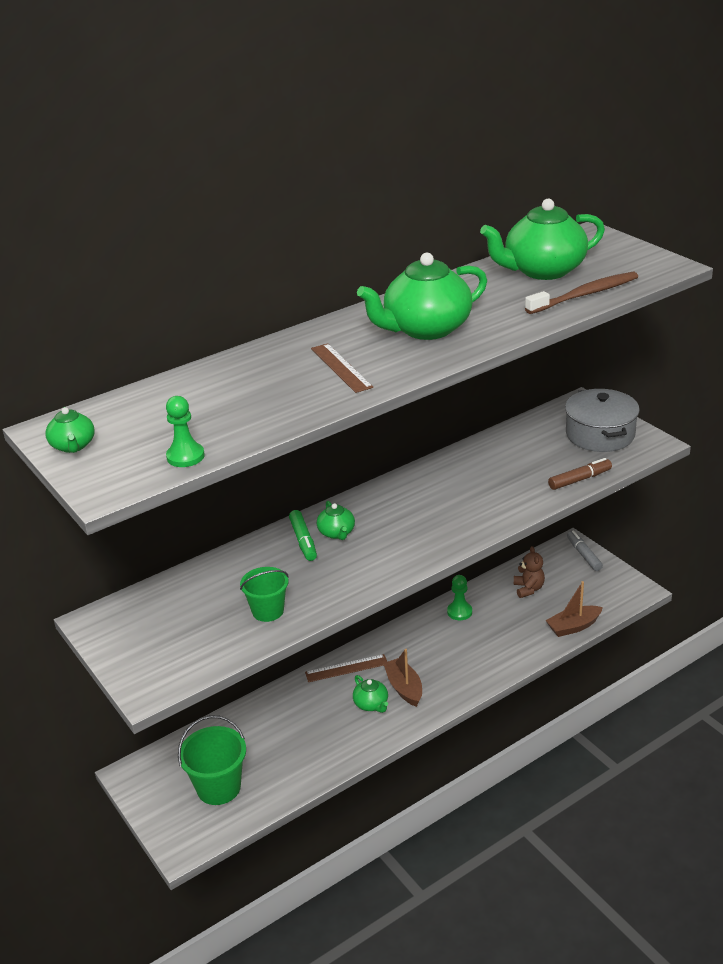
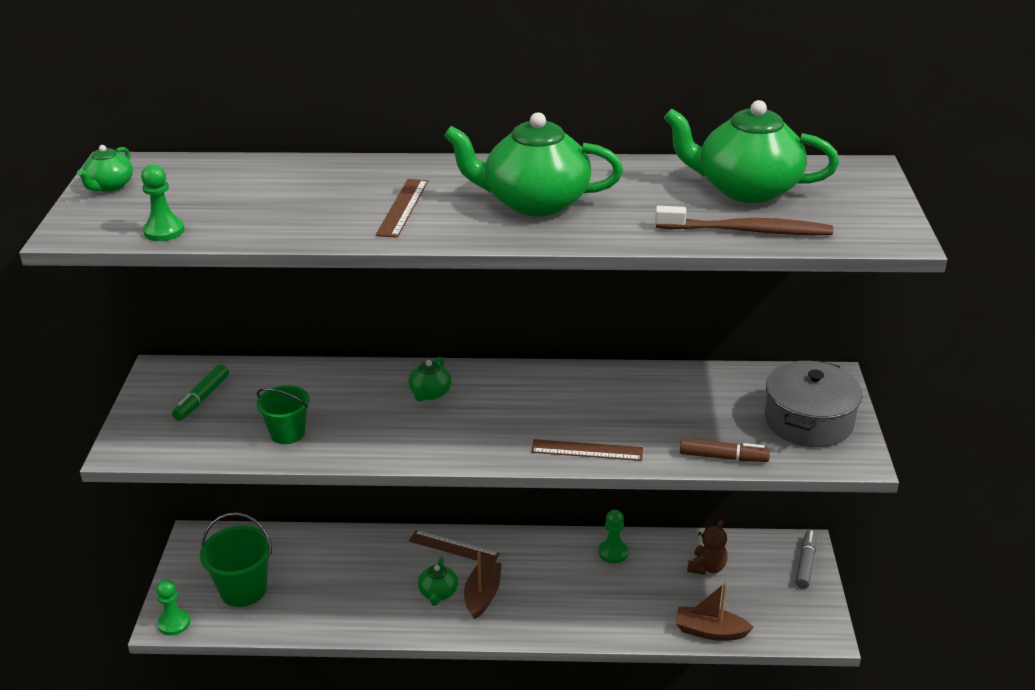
camera: 35 degrees right, 0 degrees up
(190, 844) = (174, 623): none -> green pawn
(303, 540) = (394, 386): green marker -> green marker (202, 398)
(492, 516) = (587, 450): none -> brown ruler

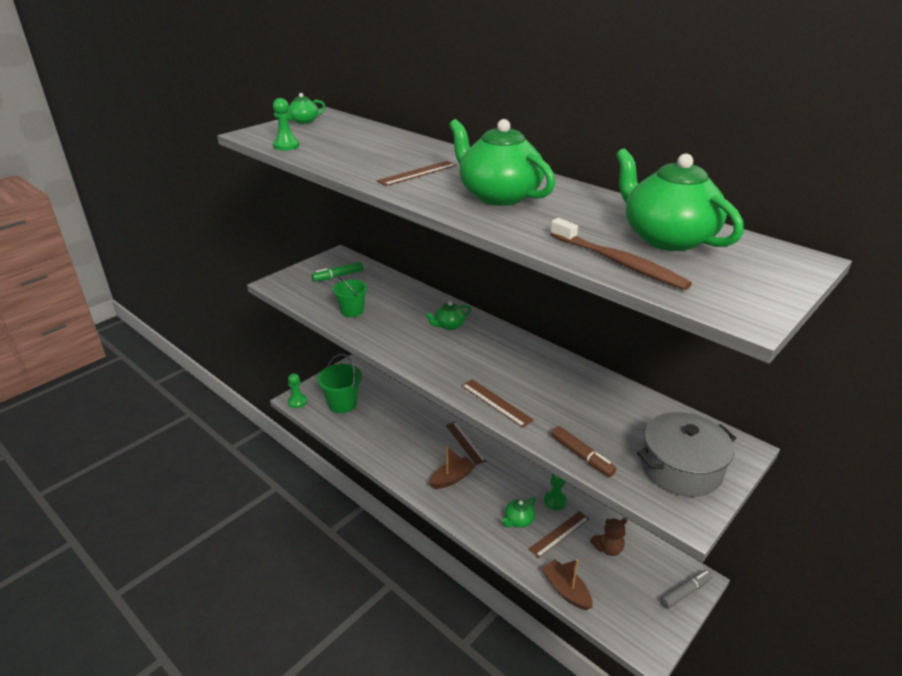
camera: 40 degrees right, 0 degrees up
(438, 593) = (430, 462): green teapot -> green teapot (518, 520)
(650, 582) = (559, 534): none -> brown ruler

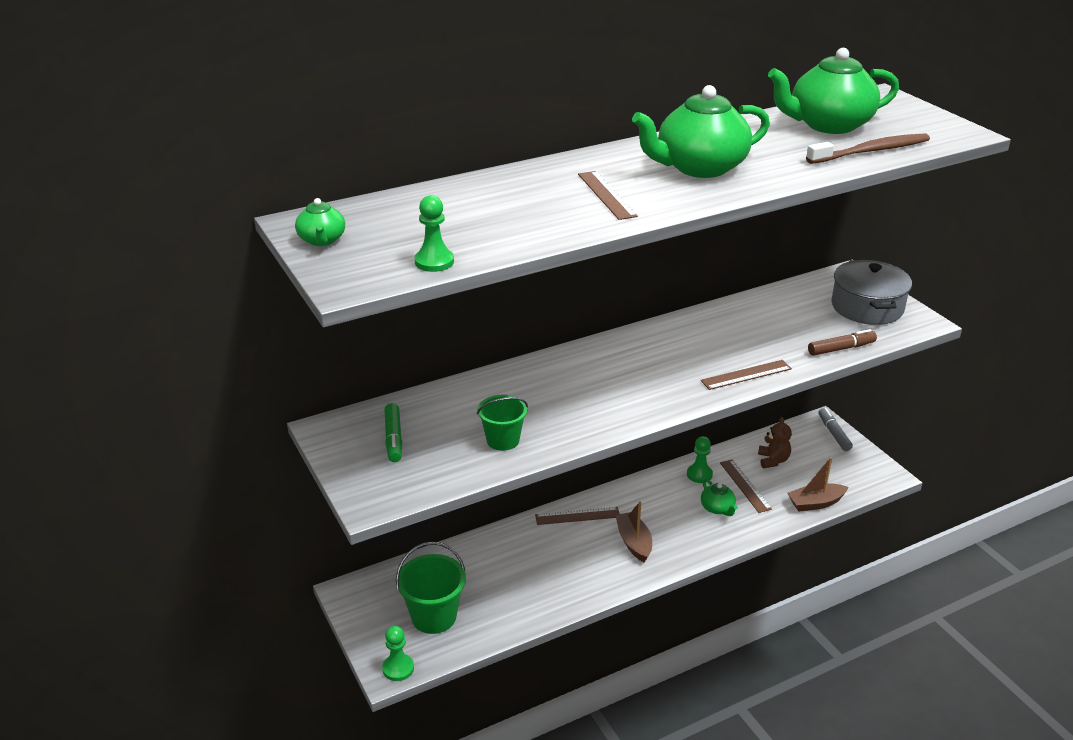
camera: 70 degrees left, 0 degrees up
(449, 325) = (583, 372): green teapot -> none

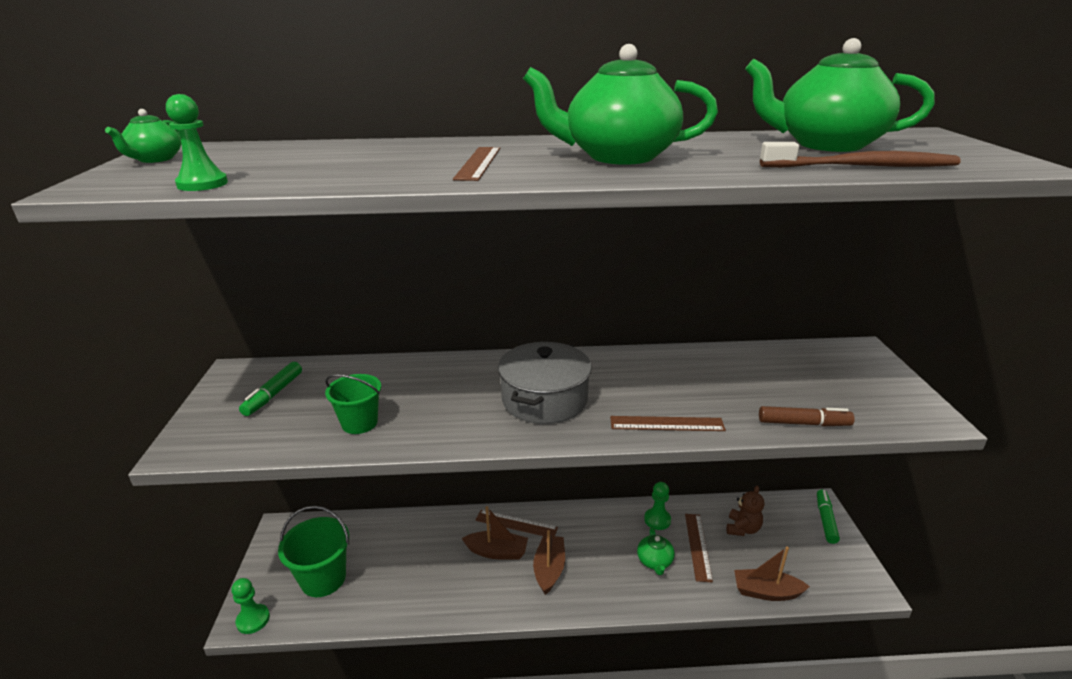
camera: 25 degrees right, 5 degrees down
(578, 544) = (497, 552): none -> brown boat
(834, 434) = (825, 520): grey marker -> green marker
(867, 307) = (865, 386): grey pot -> grey pot (544, 399)

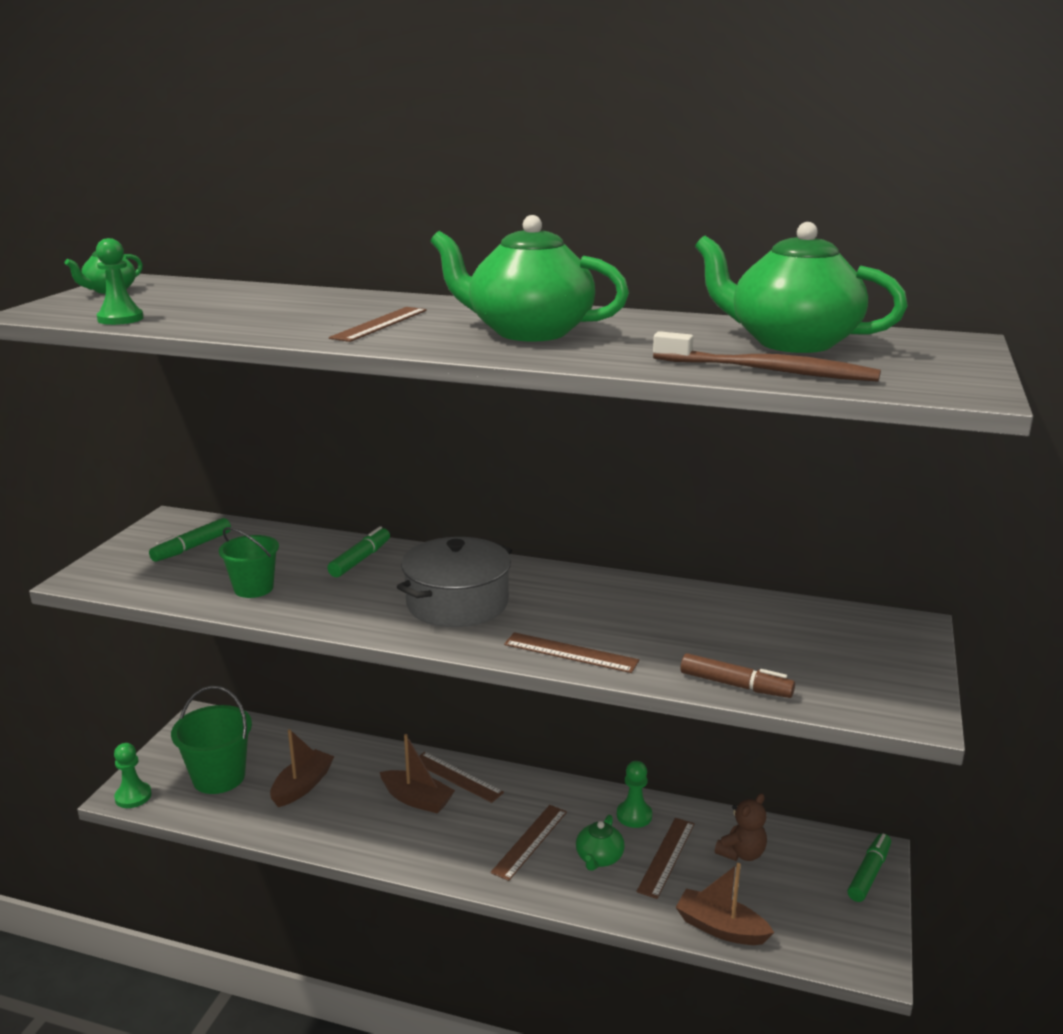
camera: 20 degrees right, 5 degrees down
(434, 376) = (360, 560): none -> green marker
(549, 569) = (466, 832): brown boat -> brown boat (302, 786)
(599, 562) = (529, 841): none -> brown ruler

